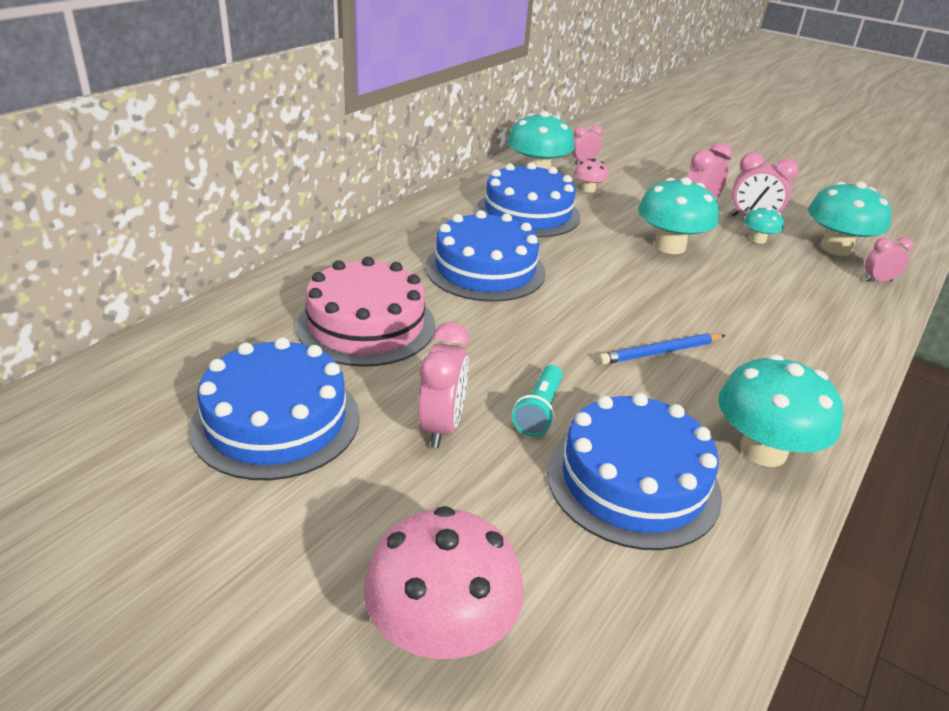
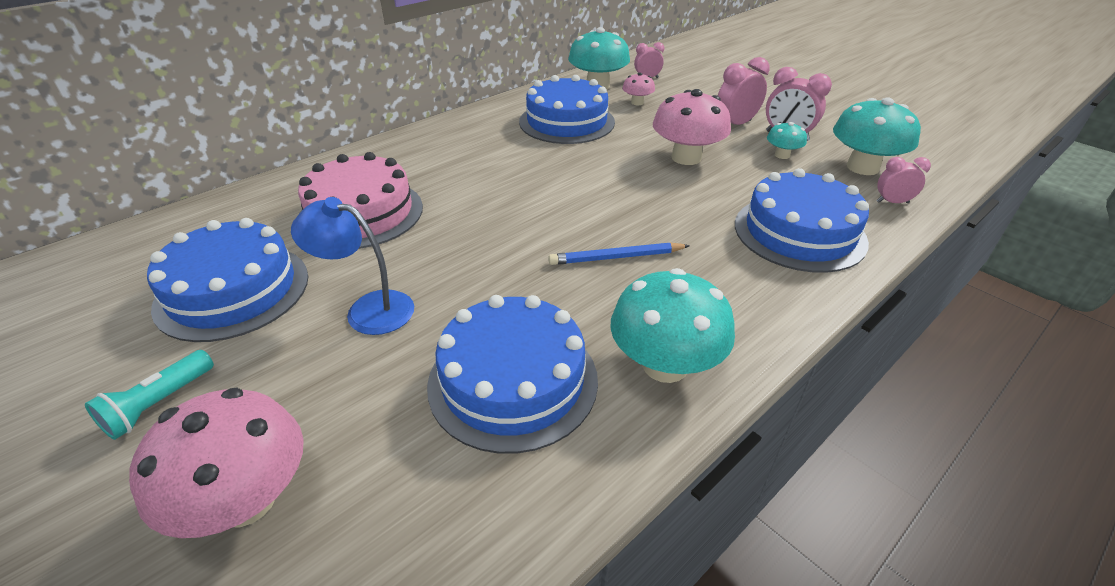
camera: 15 degrees right, 5 degrees up
(442, 427) = (368, 309): pink clock -> blue lamp
(485, 269) = (496, 170): blue cake -> blue cake (799, 232)
(539, 411) = (465, 303): turquoise flashlight -> turquoise flashlight (158, 404)
(670, 246) = (686, 157): turquoise mushroom -> pink mushroom

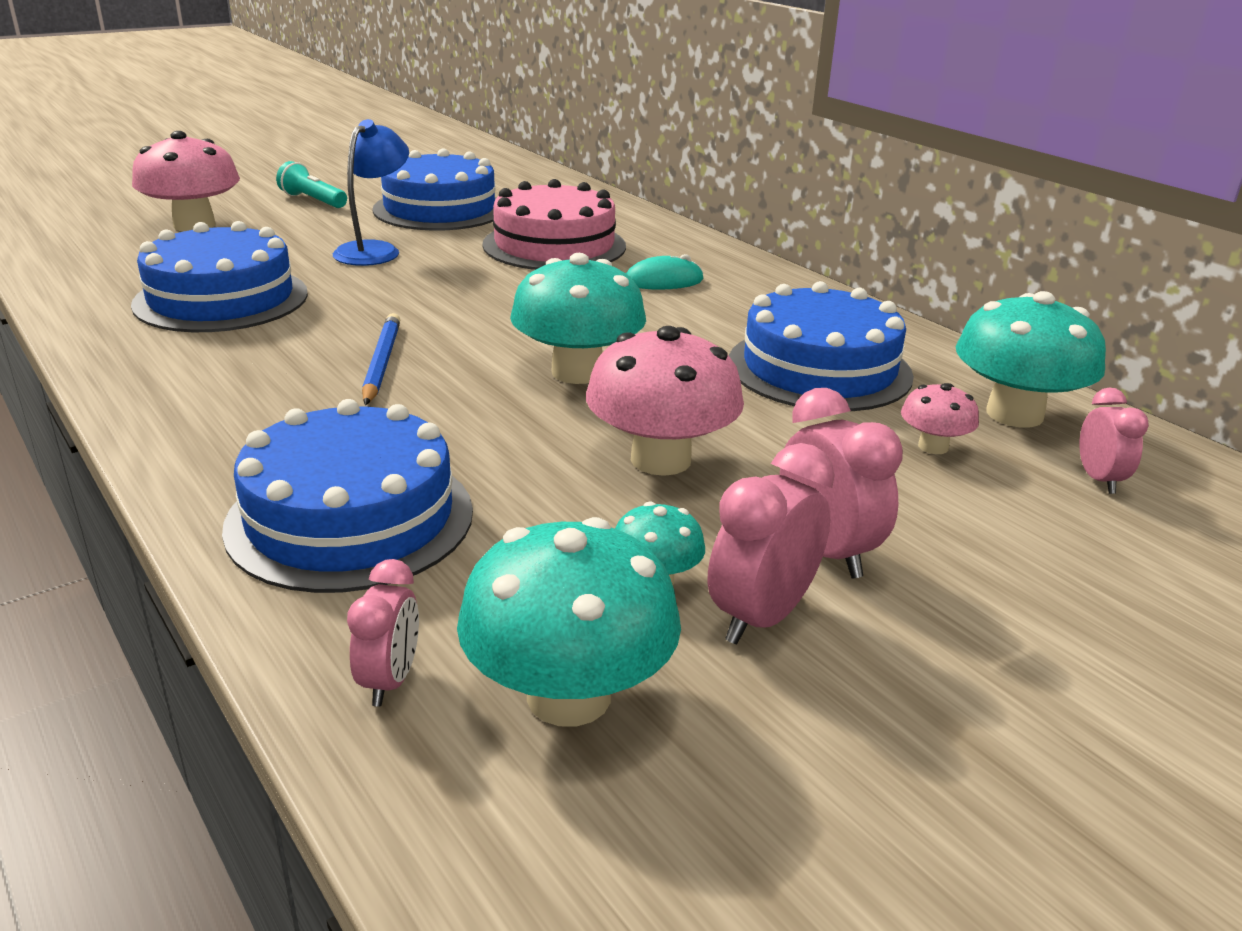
camera: 95 degrees right, 10 degrees down
(442, 165) = (663, 281): none -> turquoise mouse
(665, 365) = (169, 365): turquoise mushroom -> turquoise mushroom (577, 372)

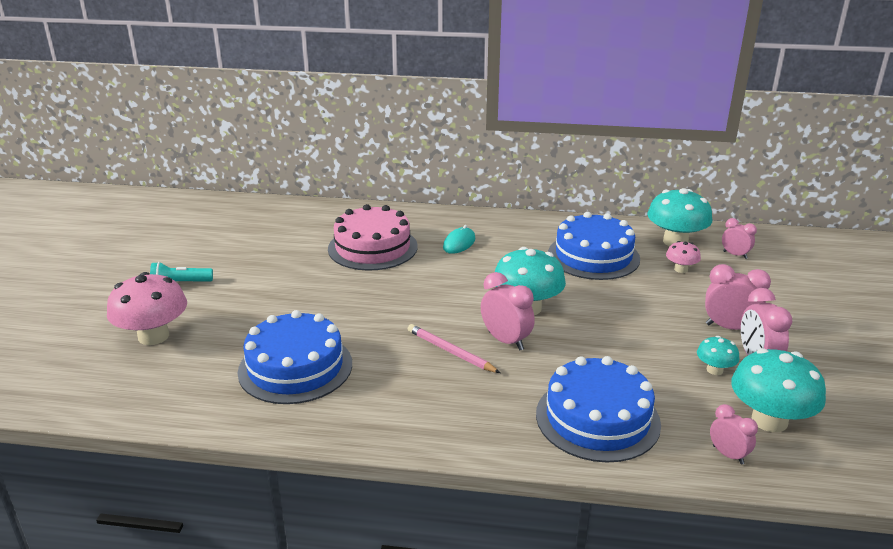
camera: 45 degrees left, 0 degrees up
(374, 250) = (297, 296): blue lamp -> none
(381, 363) = (450, 351): blue pencil -> pink pencil
(440, 209) = (266, 253): blue cake -> none
(465, 386) = (506, 341): none -> pink clock
(660, 459) = (628, 326): pink mushroom -> none

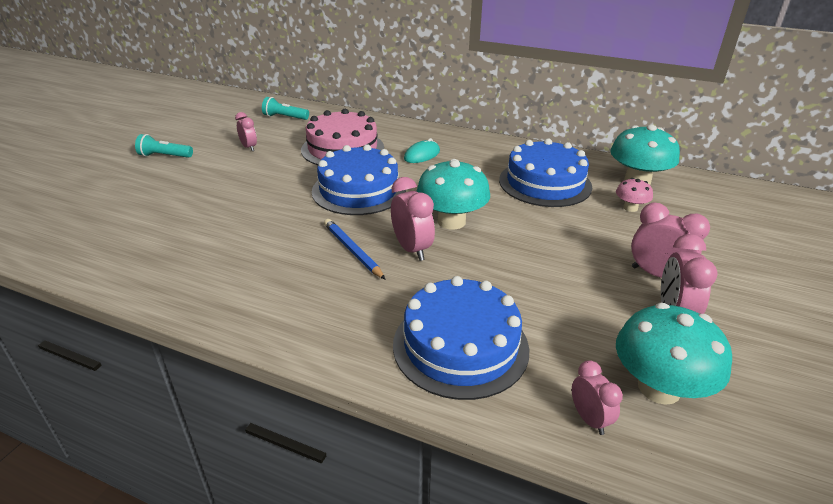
camera: 15 degrees right, 5 degrees up
(153, 336) = (110, 195): pink mushroom -> none
(285, 220) = (284, 117): none -> turquoise flashlight
(295, 367) = (204, 241): blue cake -> blue cake (359, 190)
(450, 351) = (352, 250): pink pencil -> blue pencil
(714, 370) = (619, 317): turquoise mushroom -> none
(735, 255) = (697, 202): pink clock -> pink clock (249, 147)

